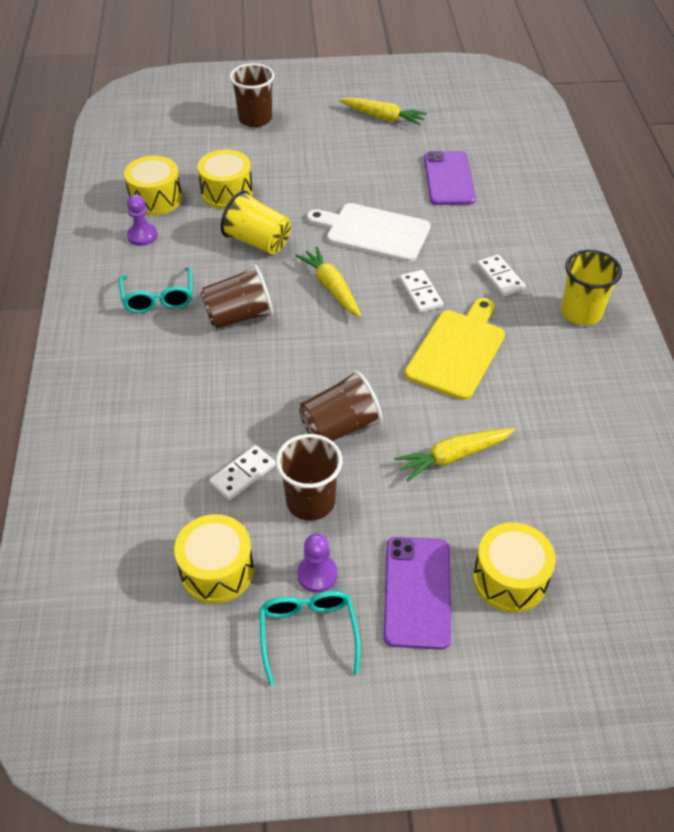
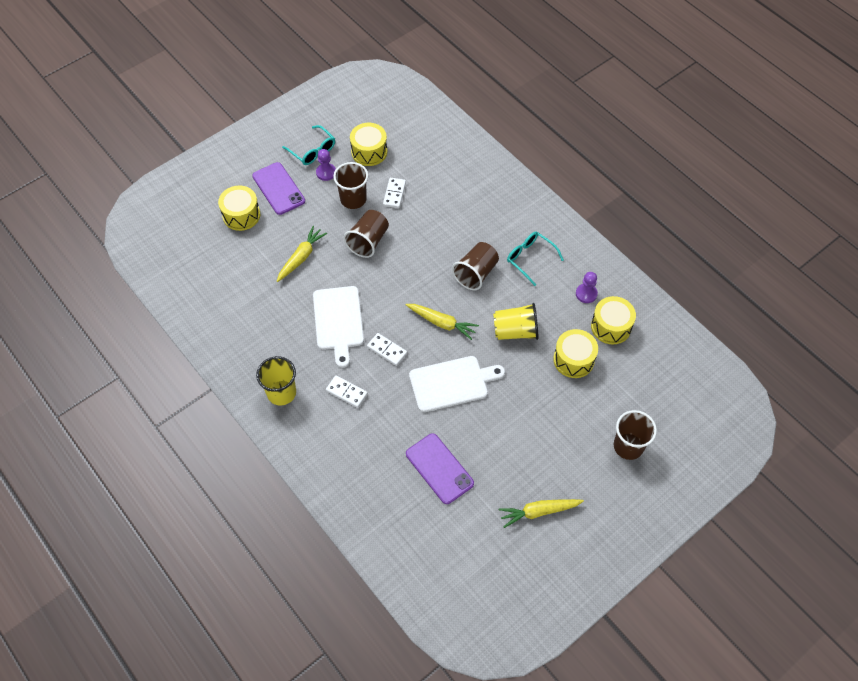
camera: 145 degrees right, 10 degrees up
(457, 351) = (338, 321): yellow cutting board -> white cutting board

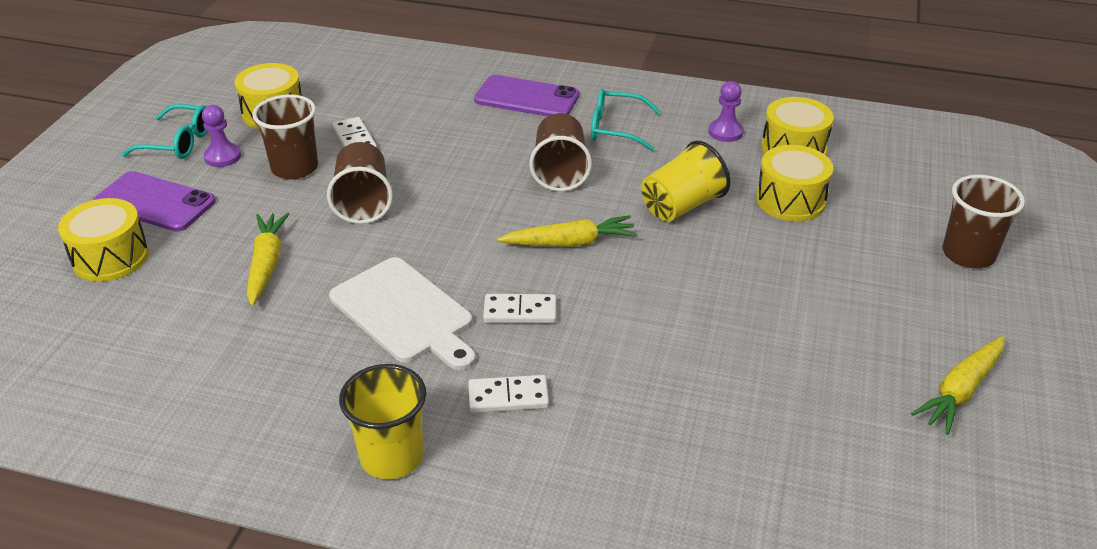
camera: 35 degrees left, 20 degrees down
(439, 468) = (761, 418): purple phone -> purple phone (527, 98)
(452, 383) = (661, 303): white cutting board -> none

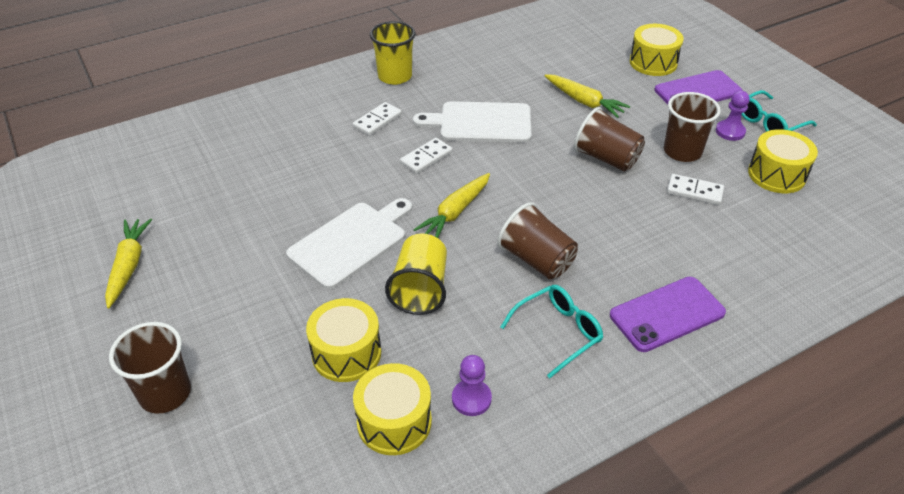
camera: 135 degrees right, 5 degrees up
(700, 276) = (351, 242): none -> white cutting board

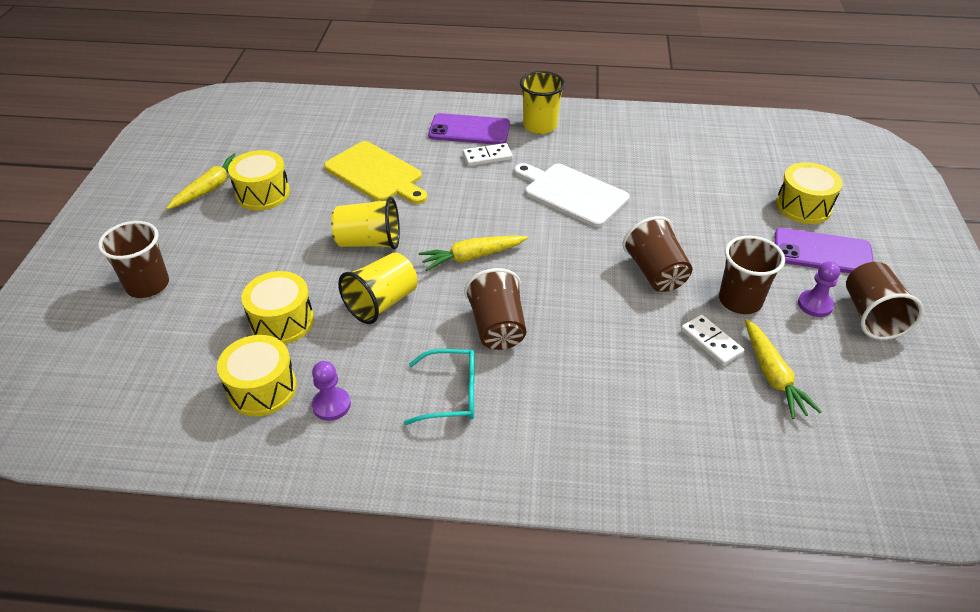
camera: 35 degrees right, 0 degrees up
(290, 178) = (376, 174): none -> yellow cutting board
(351, 242) = (369, 242): white cutting board -> yellow cup
(426, 158) = (495, 203): white domino -> none
(584, 102) = (689, 214): yellow carrot -> yellow carrot (772, 375)
(667, 314) = (562, 432): purple phone -> purple phone (469, 130)
(769, 123) = (871, 316): turquoise glasses -> brown cup
(776, 174) = (821, 368): yellow drum -> yellow drum (263, 193)

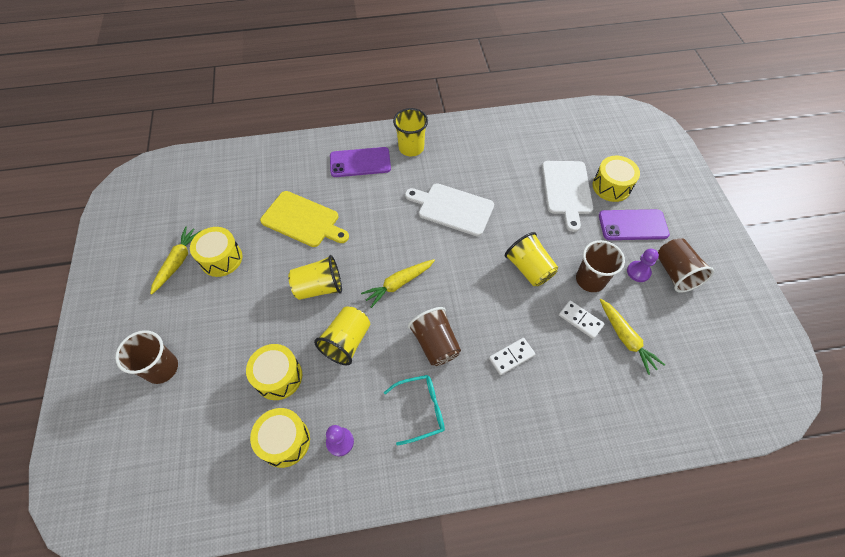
camera: 15 degrees left, 15 degrees up
(487, 157) = (381, 186): white domino -> white domino (511, 357)
(655, 273) = (529, 269): brown cup -> yellow cup
(737, 200) = (566, 190): none -> white cutting board

